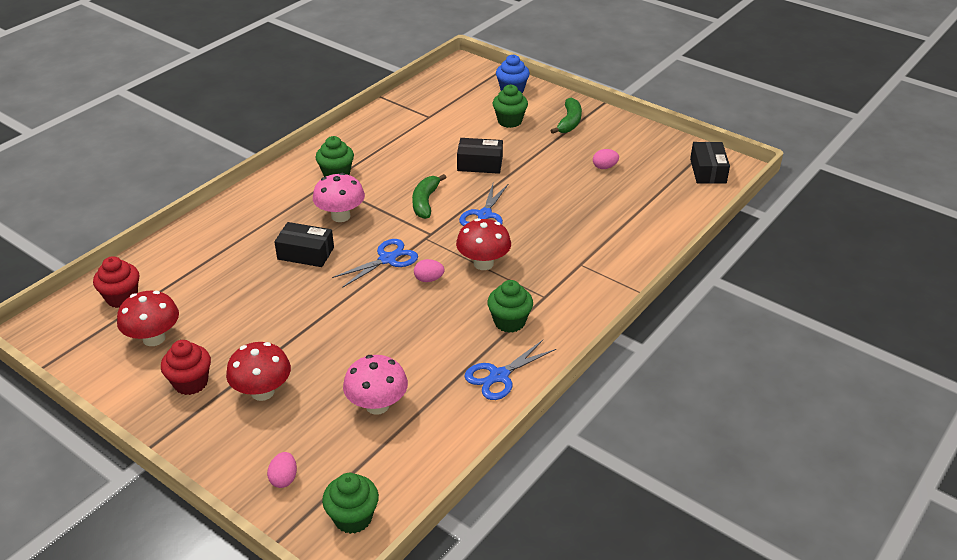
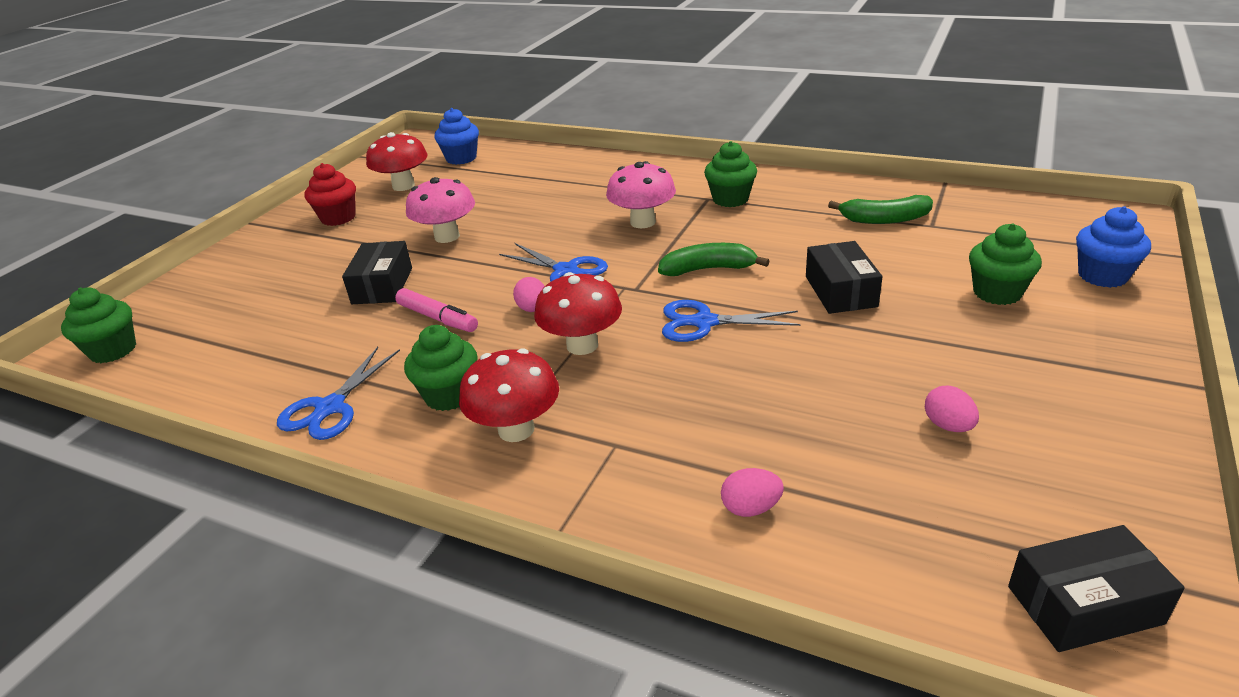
camera: 80 degrees right, 5 degrees down
(122, 298) = (461, 158): red cupcake -> blue cupcake
(262, 392) = (320, 255): red mushroom -> red mushroom (516, 429)
(284, 479) = (188, 297): pink egg -> pink egg (751, 508)
(305, 253) = (559, 220): black box -> black box (382, 285)
(377, 405) = (287, 326): pink mushroom -> pink mushroom (447, 236)
(414, 324) = (437, 318): none -> pink marker
(499, 376) = (330, 408): blue scissors -> blue scissors turned 105 degrees counterclockwise
(569, 122) = (1067, 355): green banana -> green banana (884, 219)

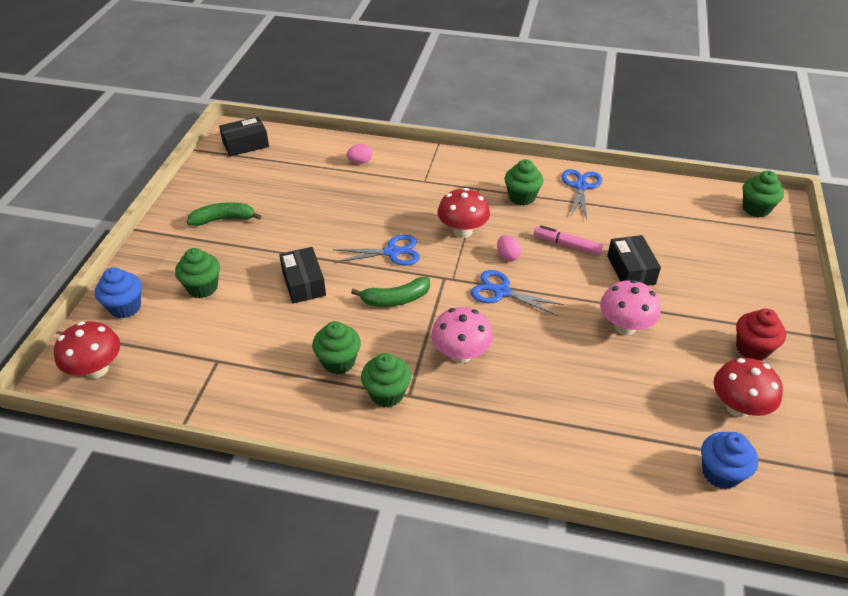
camera: 165 degrees right, 10 degrees up
(516, 429) = (475, 183): red mushroom -> red mushroom (96, 369)
(783, 221) = (338, 362): none -> green cupcake
(884, 219) = (253, 367): green banana -> green banana (224, 219)
(948, 426) = (267, 200): pink egg -> none

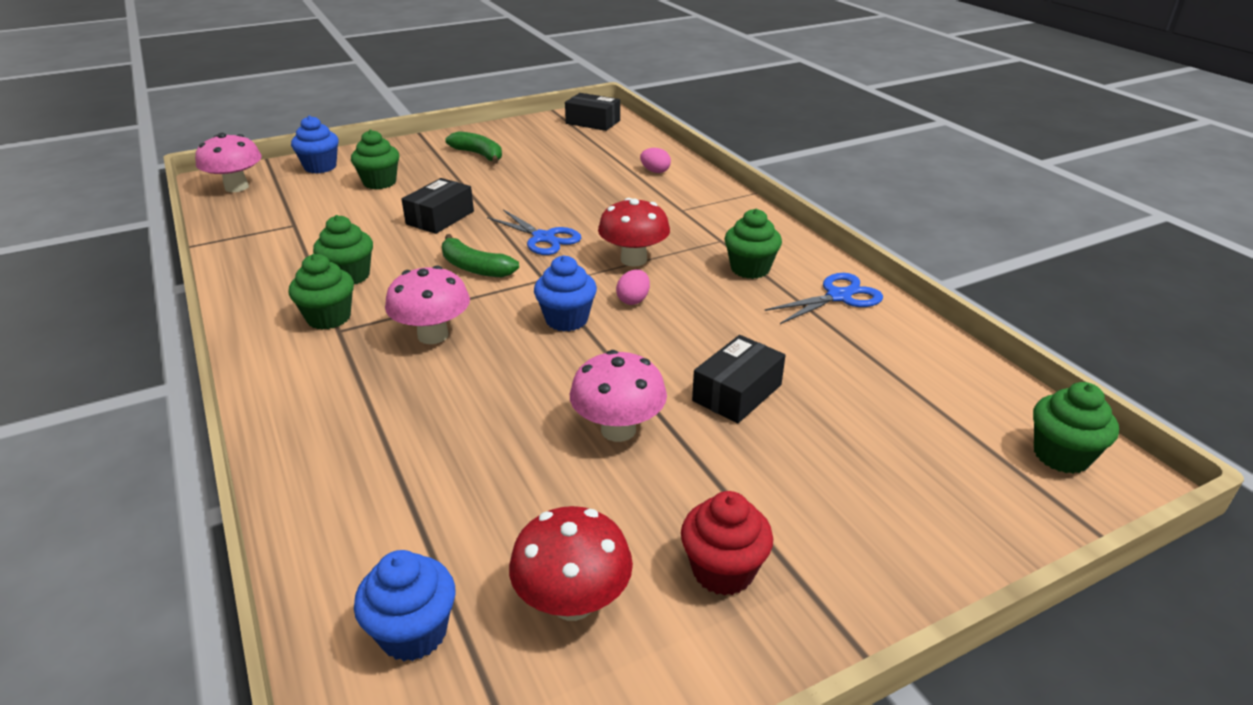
camera: 50 degrees right, 10 degrees down
(96, 369) = (236, 187): red mushroom -> pink mushroom
(501, 292) = (566, 319): blue scissors -> blue cupcake
(567, 245) = (712, 329): pink marker -> none

